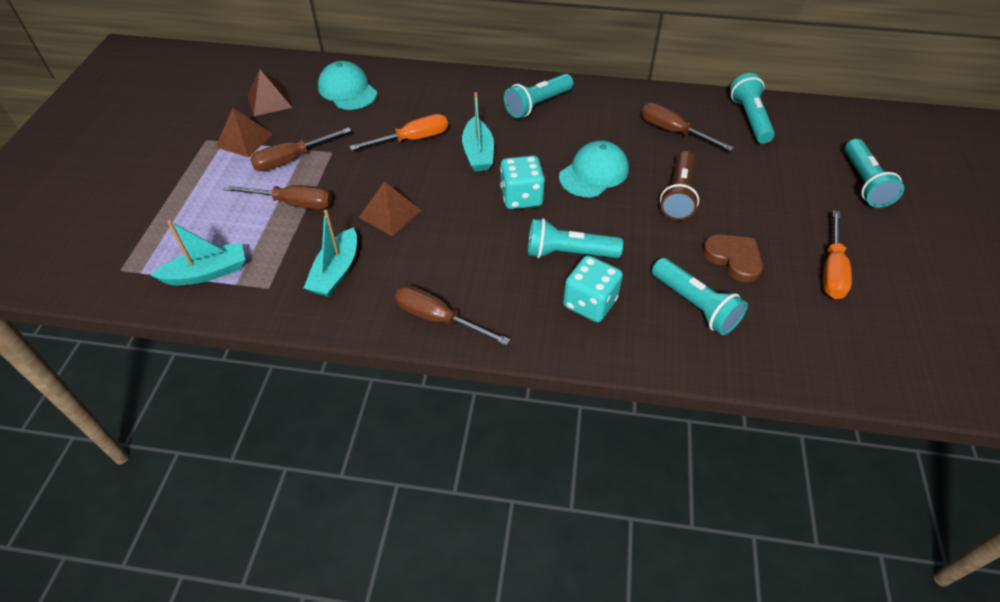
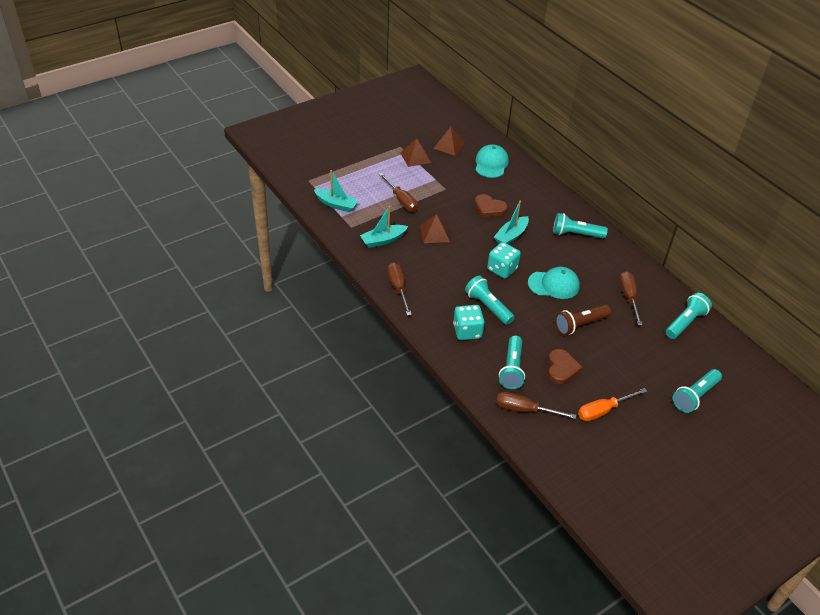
camera: 45 degrees right, 5 degrees down
(292, 159) = (424, 180): brown screwdriver -> brown screwdriver (525, 410)
(412, 139) = (489, 208): orange screwdriver -> brown heart

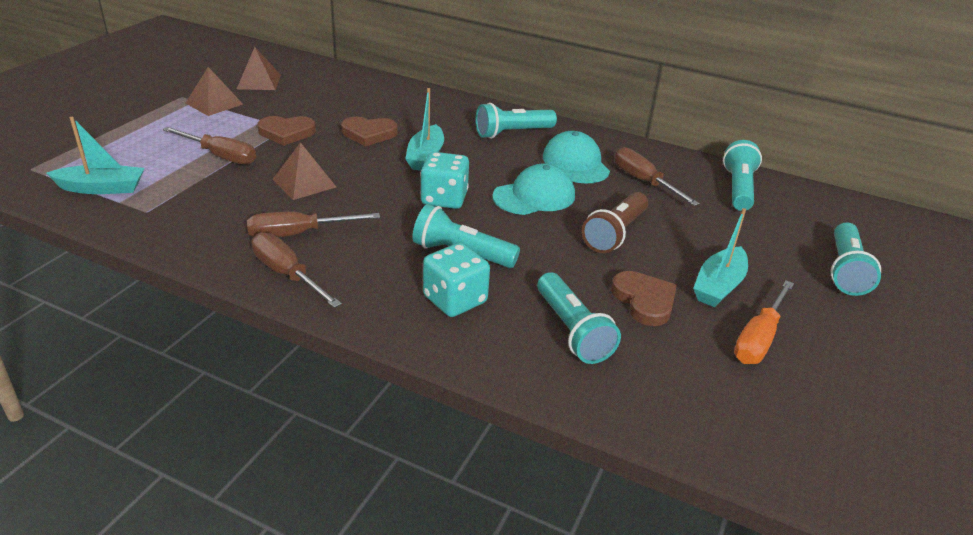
camera: 30 degrees left, 10 degrees down
(383, 240) = (218, 214): turquoise boat -> turquoise boat (718, 286)
(444, 193) = (286, 133): none -> brown heart
(491, 163) = (335, 88): turquoise cap -> turquoise cap (575, 163)
(525, 410) = (648, 388): brown screwdriver -> brown screwdriver (298, 234)

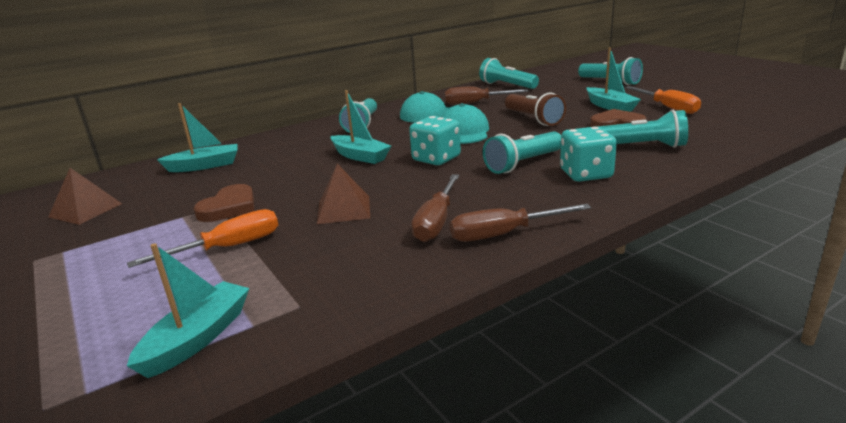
camera: 55 degrees left, 10 degrees down
(214, 103) = (92, 240): brown pyramid -> none
(220, 156) = (228, 247): brown screwdriver -> orange screwdriver
(361, 93) = (204, 166): none -> turquoise boat
(369, 134) = (288, 172): brown heart -> none

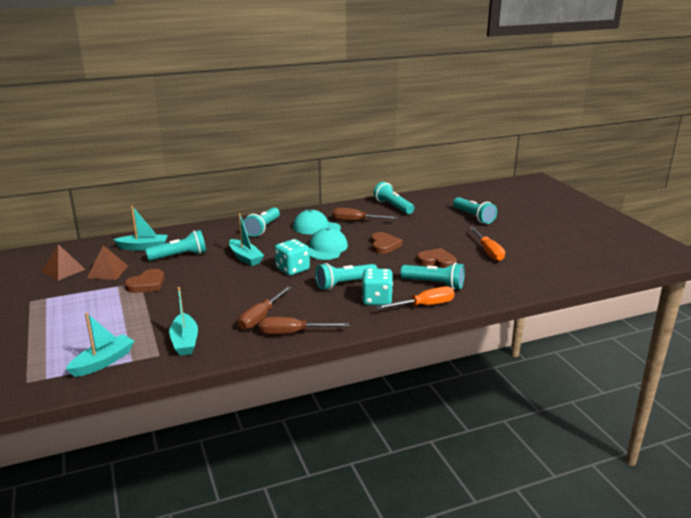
camera: 10 degrees right, 0 degrees up
(228, 247) = (136, 312): orange screwdriver -> orange screwdriver (424, 305)
(263, 167) = (180, 256): none -> turquoise flashlight
(343, 209) = (212, 298): brown pyramid -> brown pyramid (107, 271)
(533, 119) = (384, 245): brown flashlight -> brown heart
(610, 106) = (449, 243): turquoise boat -> turquoise boat (185, 341)

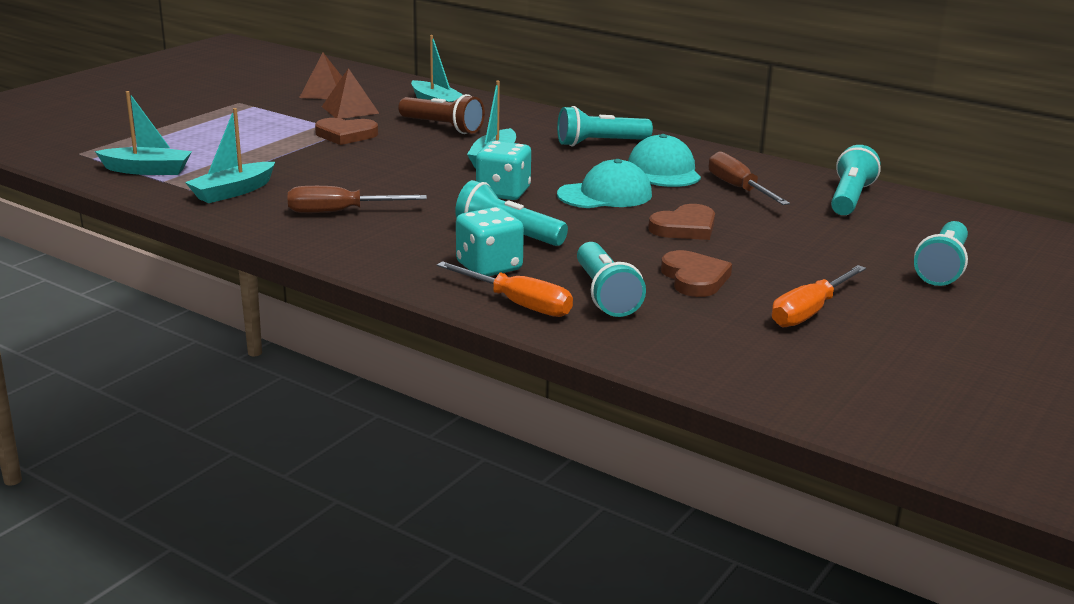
camera: 55 degrees right, 0 degrees up
(180, 256) = (443, 127): turquoise flashlight -> brown flashlight
(293, 333) = (321, 240): brown screwdriver -> none

